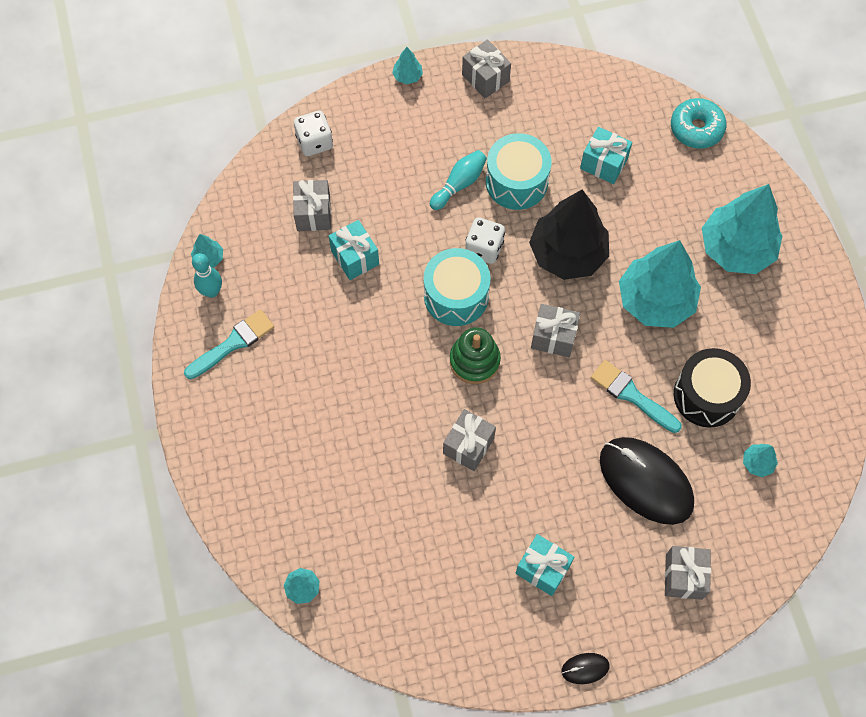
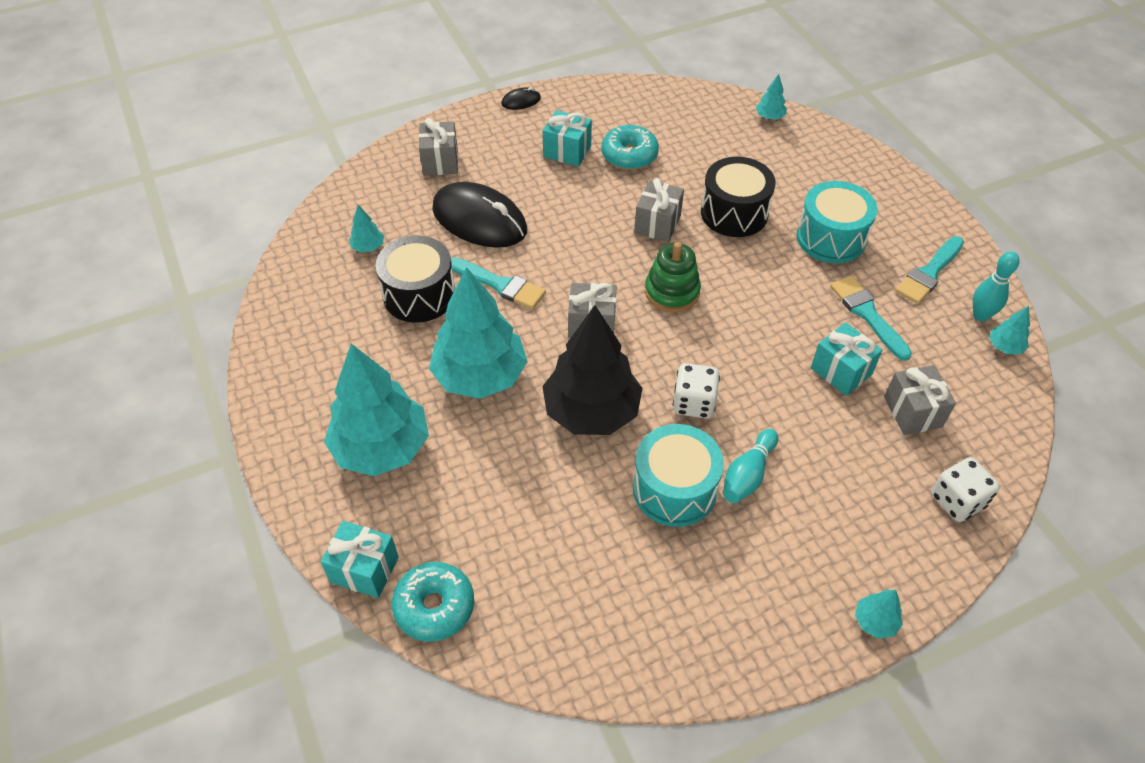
camera: 170 degrees right, 15 degrees down
(309, 308) = (867, 314): none -> turquoise brush
(388, 447) = (734, 213): none -> black drum
(456, 296) = (711, 349): turquoise drum -> turquoise drum (831, 238)
(476, 551) = (629, 155): none -> turquoise donut
(485, 78) = (760, 638): grey gift -> none
(603, 164) = (563, 532): turquoise gift -> turquoise gift (364, 569)

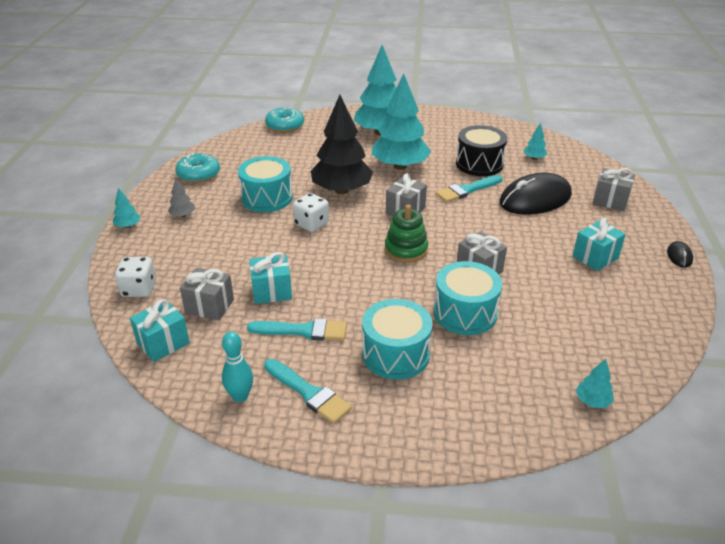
camera: 120 degrees right, 15 degrees down
(364, 569) = (320, 116): turquoise gift -> turquoise gift (163, 343)
(629, 155) = (574, 286): turquoise donut -> turquoise donut (198, 174)
(734, 213) = (465, 313): black drum -> turquoise drum
(748, 474) = (247, 223): turquoise bowling pin -> none
(795, 567) = (183, 215): none -> grey tree
(929, 273) = (309, 393): turquoise brush -> turquoise brush turned 150 degrees clockwise
(1005, 347) = (201, 390): turquoise tree -> none

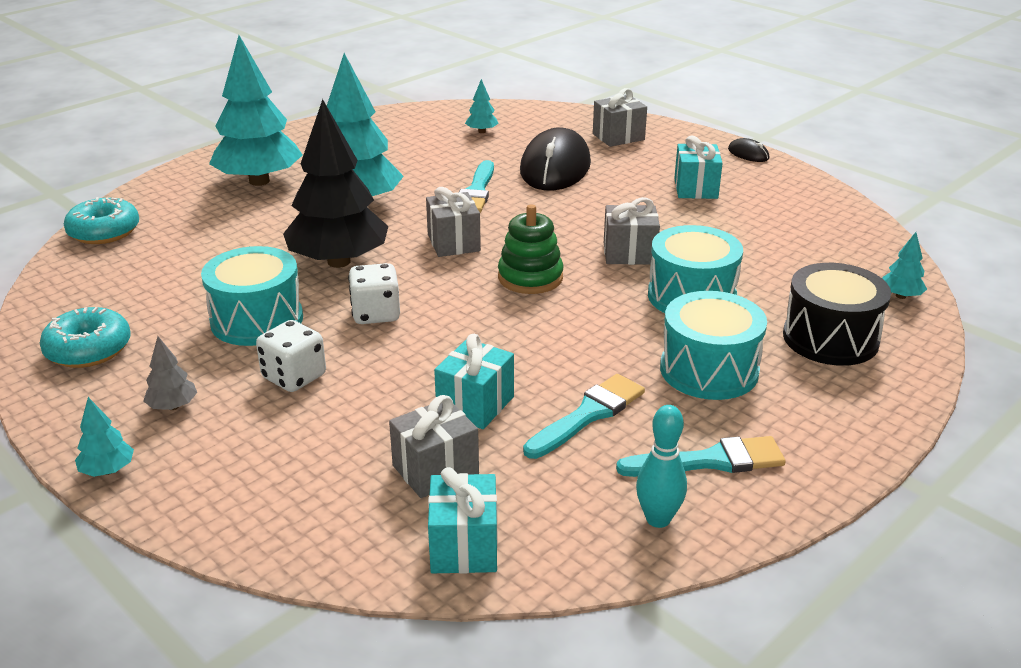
camera: 50 degrees left, 5 degrees down
(139, 289) = (299, 522): white dice -> white dice (294, 377)
(479, 164) = (439, 161): black drum -> black drum (830, 338)

